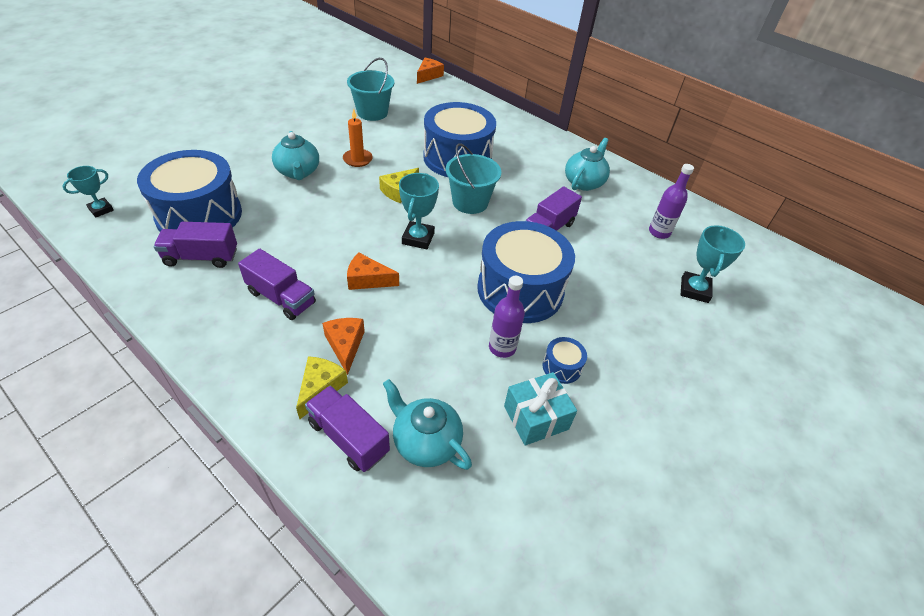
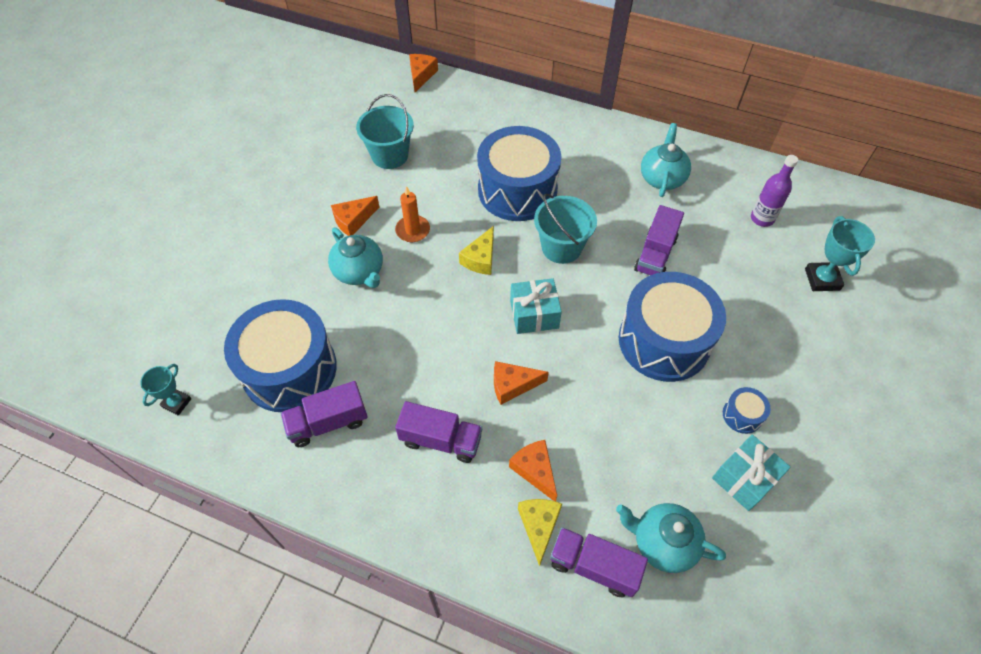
camera: 15 degrees left, 10 degrees up
(317, 141) = (353, 220): none -> orange cheese
(418, 238) = (534, 314): turquoise trophy -> turquoise gift
(502, 347) = (679, 415): purple bottle -> none

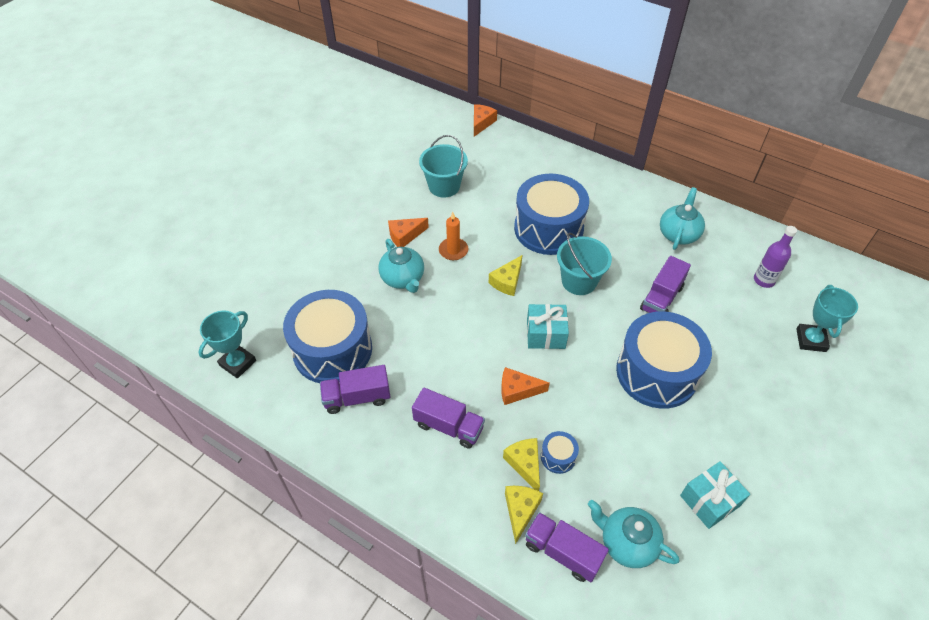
camera: 10 degrees right, 5 degrees down
(177, 403) = (238, 363): turquoise trophy -> turquoise trophy, size x1.51
(535, 470) = (525, 464): orange cheese -> yellow cheese
(742, 415) = (716, 446): blue drum -> blue drum (558, 457)

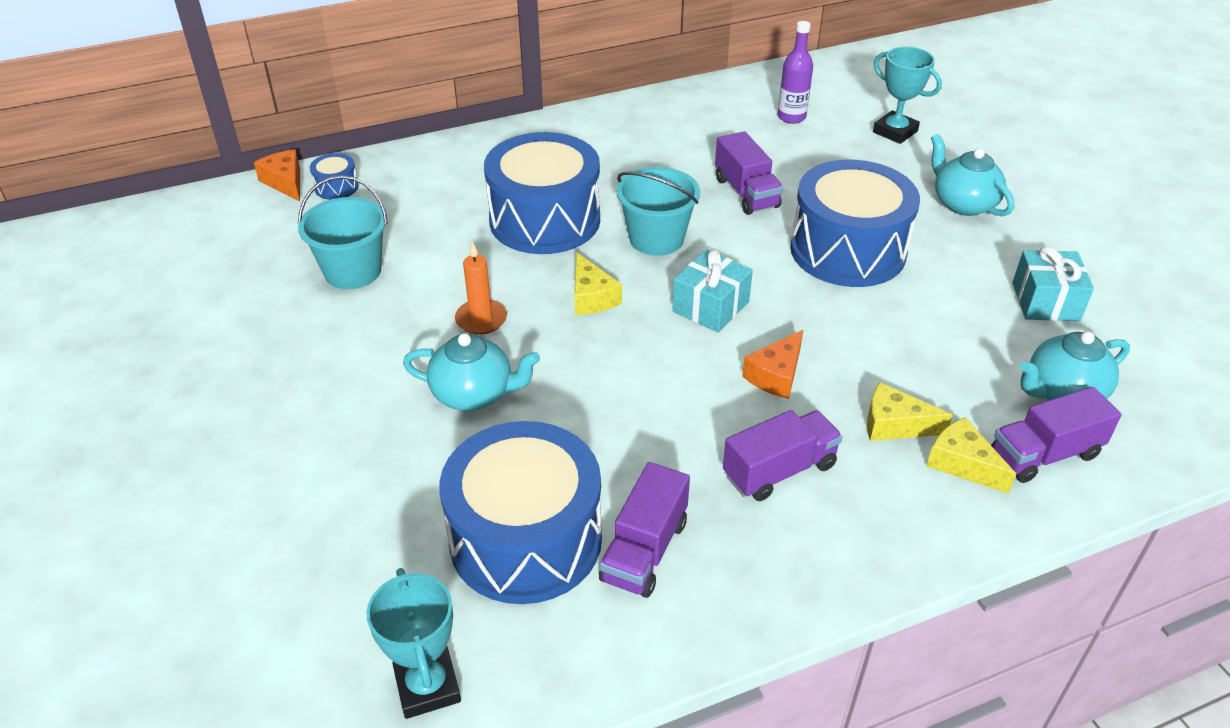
camera: 55 degrees left, 10 degrees down
(405, 236) = (396, 354): orange cheese -> none
(558, 457) = (905, 389): blue drum -> blue drum (336, 187)
(678, 234) = (667, 134): turquoise teapot -> turquoise teapot (963, 204)

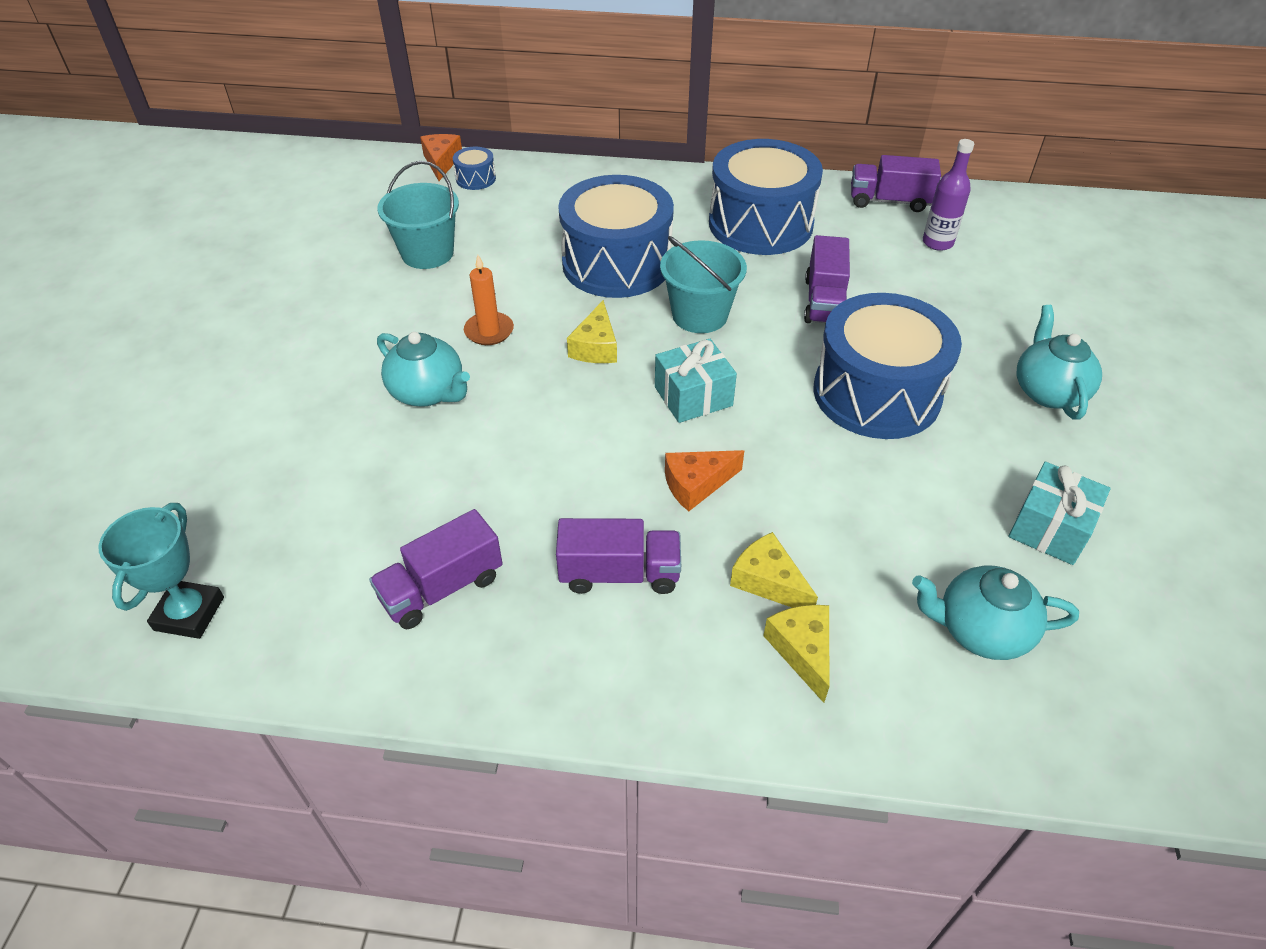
camera: 30 degrees right, 5 degrees up
(526, 539) = (360, 532): blue drum -> blue drum (760, 224)
(895, 132) = (1038, 292): turquoise trophy -> none
(1045, 454) = (900, 683): purple truck -> purple truck (889, 201)

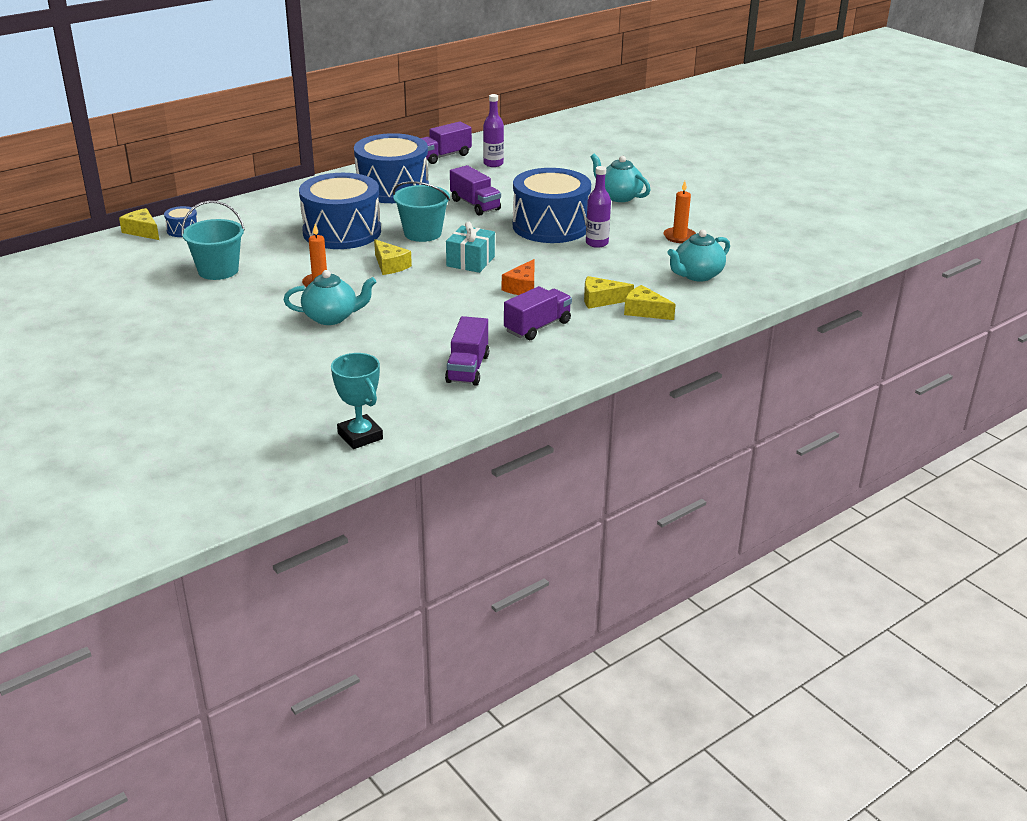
camera: 45 degrees left, 15 degrees down
(441, 162) = (142, 231): orange cheese -> yellow cheese
(902, 464) = (597, 243): none -> purple bottle
(1050, 528) = (679, 237): turquoise gift -> orange candle

